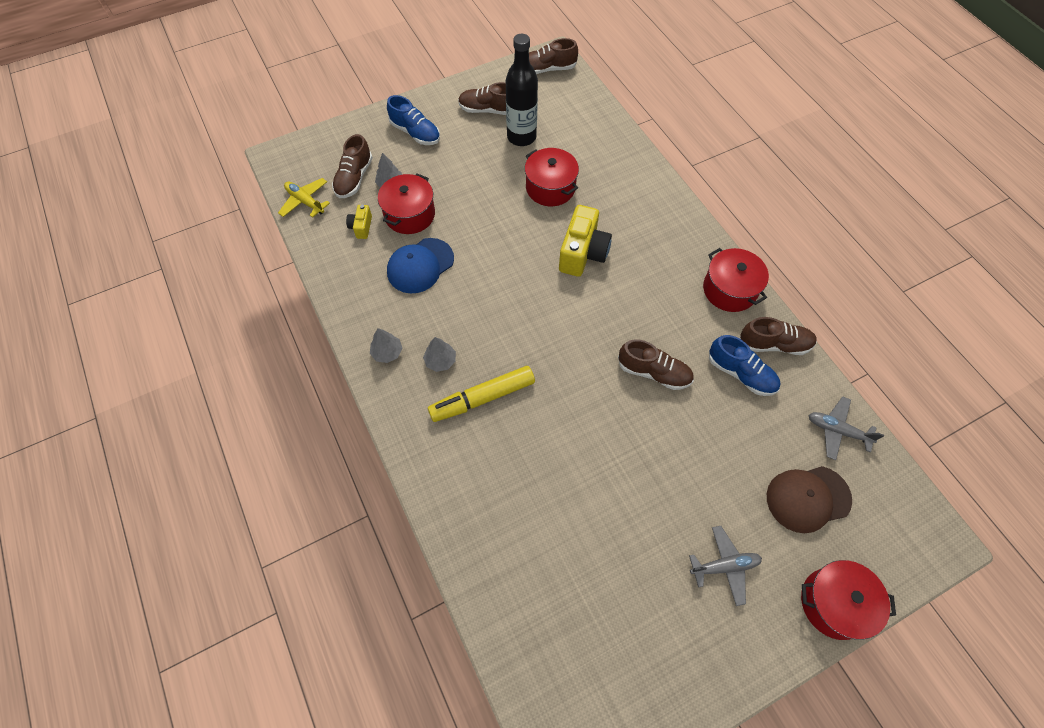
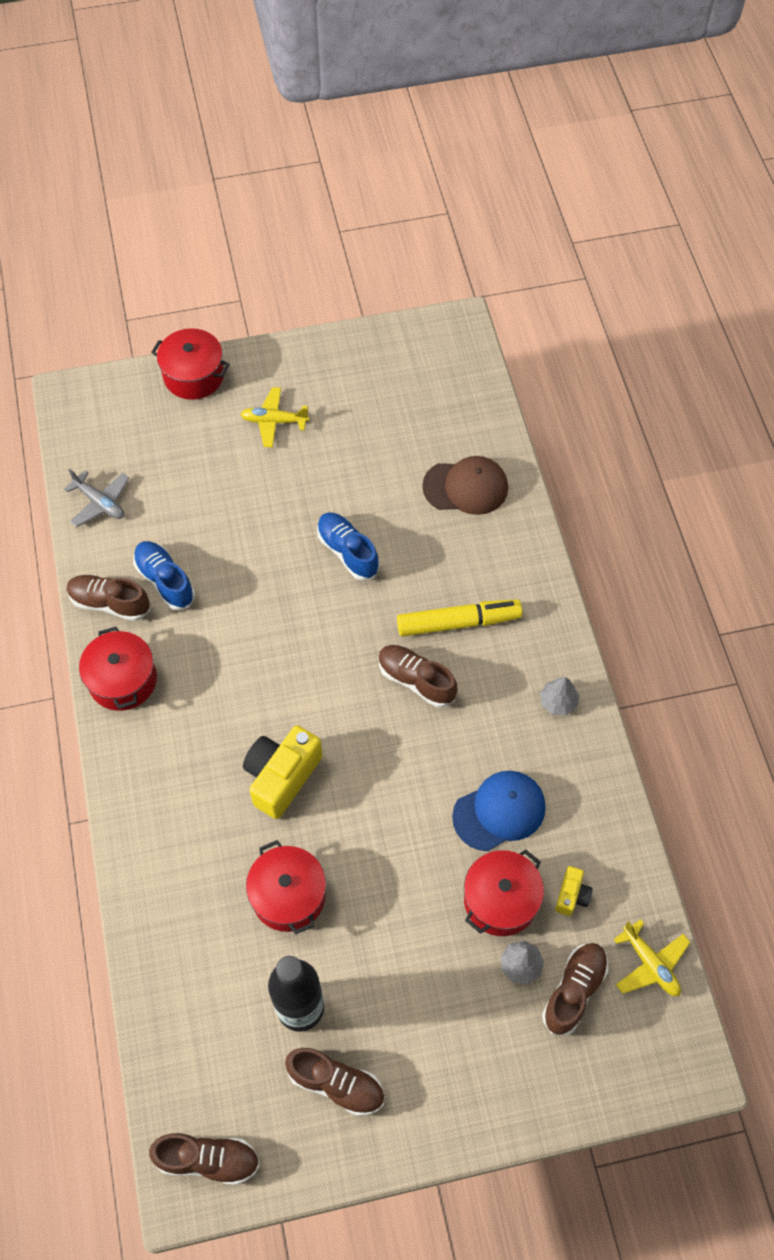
camera: 165 degrees left, 0 degrees up
(415, 133) = (466, 1063): blue shoe -> blue shoe (348, 552)
(440, 360) = (497, 676): grey tree -> none
(654, 372) = (259, 605): brown shoe -> brown shoe (416, 680)
(724, 566) = (274, 421): grey plane -> yellow plane
(808, 498) = (167, 454): brown cap -> brown cap (465, 487)

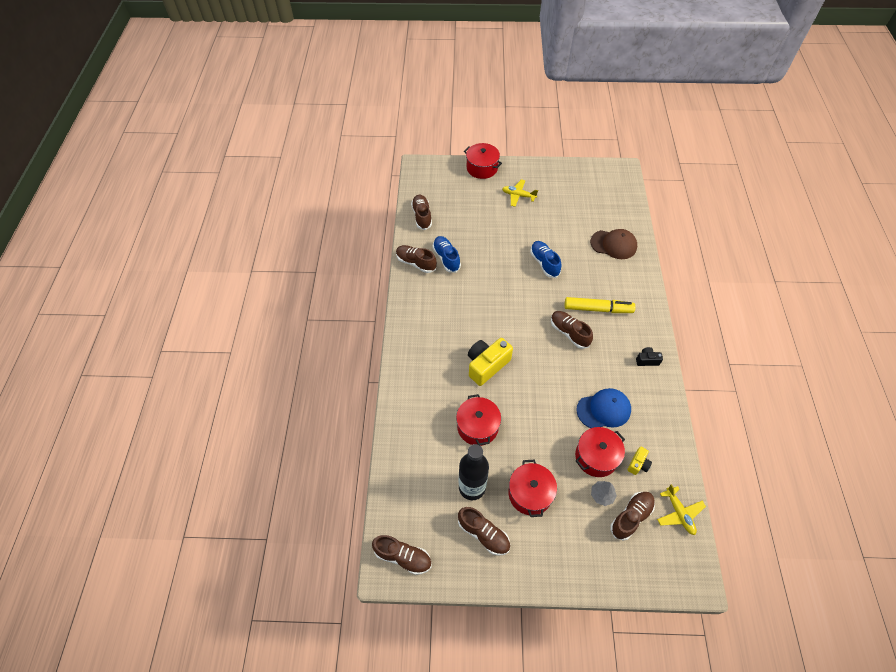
camera: 15 degrees right, 5 degrees down
(100, 503) = (422, 216): grey plane -> brown shoe
(123, 680) = (414, 300): red pot -> red pot (530, 493)
(558, 702) = (647, 360): grey tree -> black camera

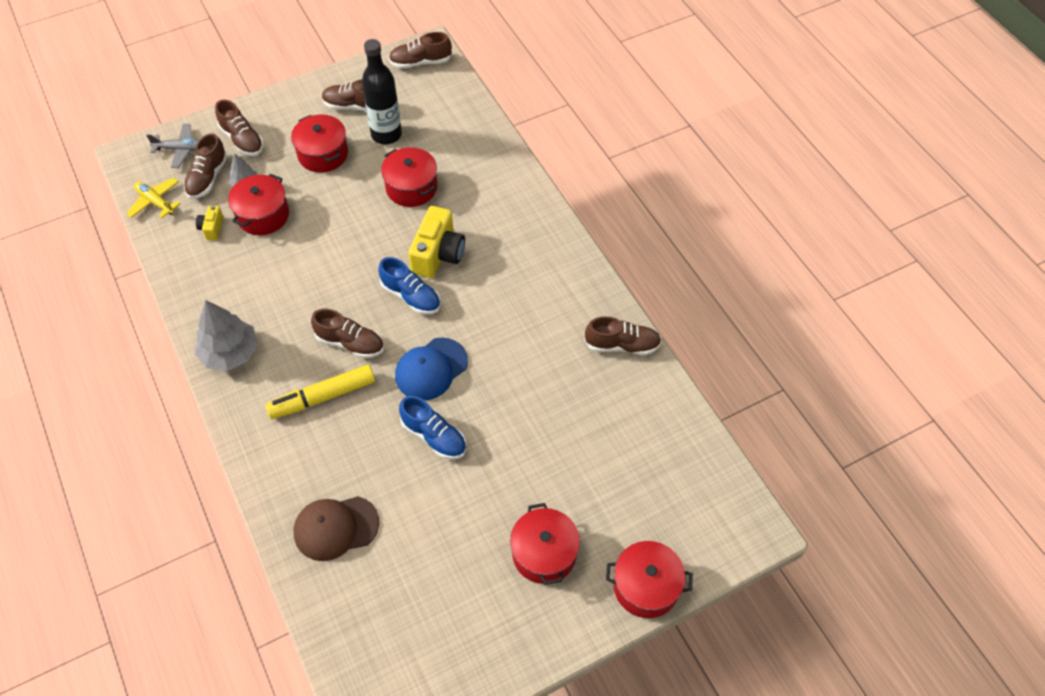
camera: 150 degrees right, 0 degrees up
(422, 216) = (673, 428): brown shoe -> brown shoe (242, 140)
(446, 258) = (584, 373): blue shoe -> blue shoe (411, 296)
(518, 195) = (544, 553): yellow plane -> red pot
(603, 410) = (270, 267): blue cap -> blue cap (431, 369)
(647, 360) = (230, 353): black camera -> grey tree
(648, 562) = (181, 149): none -> grey plane

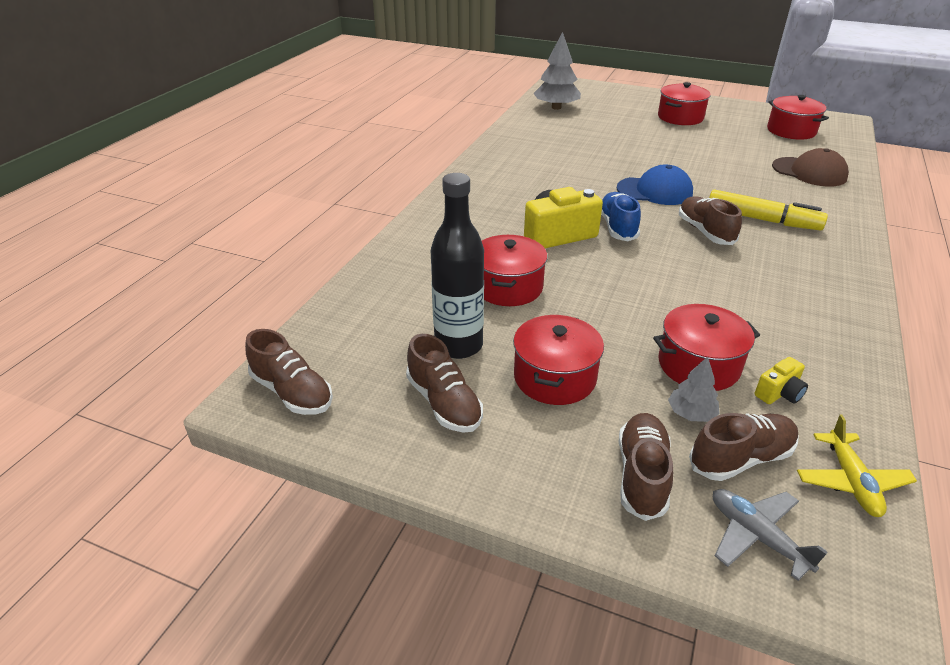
camera: 130 degrees left, 20 degrees down
(230, 353) = (833, 282): grey tree -> grey tree (556, 107)
(434, 436) = (693, 169): blue shoe -> none
(622, 345) = (510, 141): brown shoe -> none
(646, 586) = (640, 94): red pot -> red pot (791, 131)

